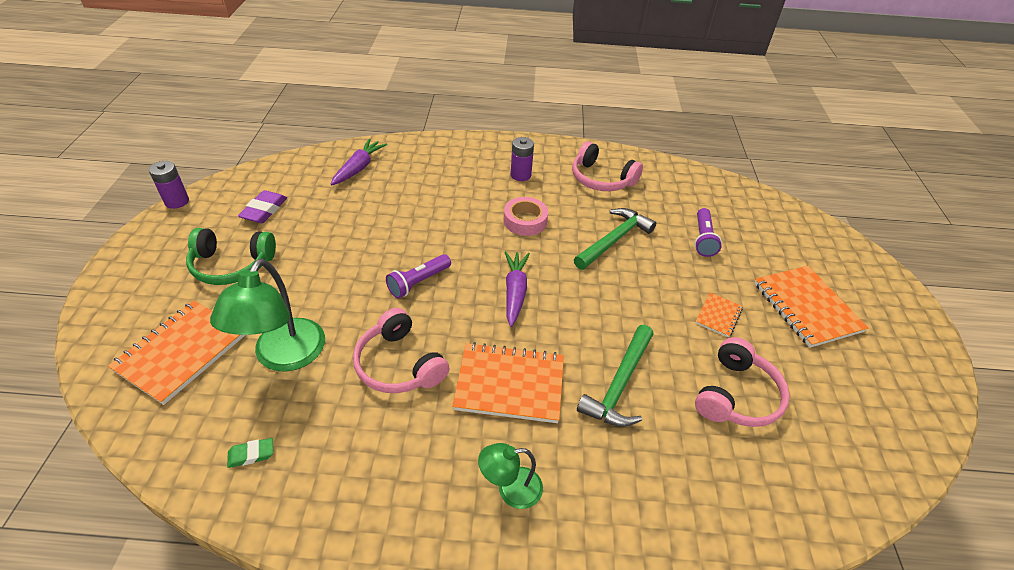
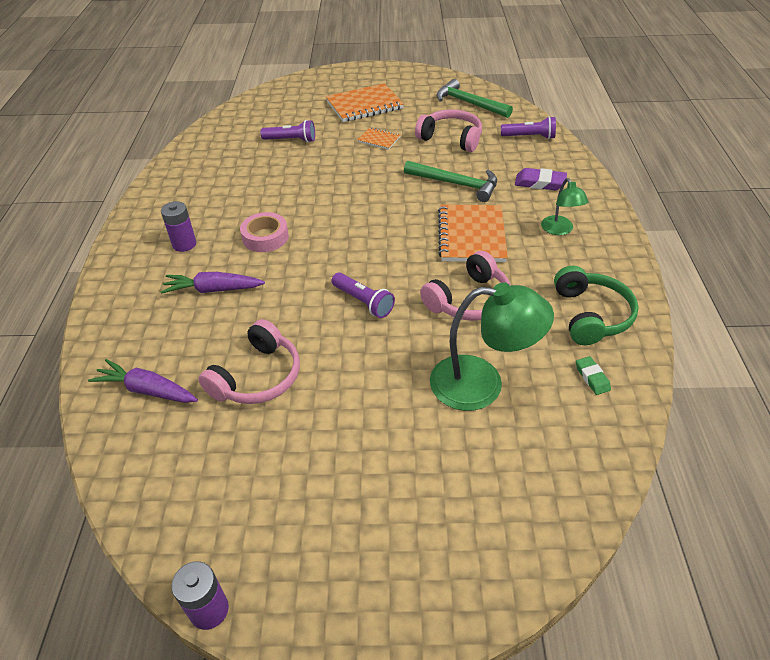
camera: 90 degrees left, 0 degrees up
(181, 352) = (500, 478): orange notebook -> none
(232, 265) = (352, 477): green headphones -> green headphones (590, 315)
(264, 210) = (238, 475): purple eraser -> purple eraser (540, 183)
(515, 291) = (367, 238): purple carrot -> purple carrot (213, 290)
(601, 179) = (198, 190): pink headphones -> pink headphones (257, 377)
(614, 239) = (293, 184): green hammer -> green hammer (468, 103)
(762, 506) = (529, 137): none -> purple flashlight

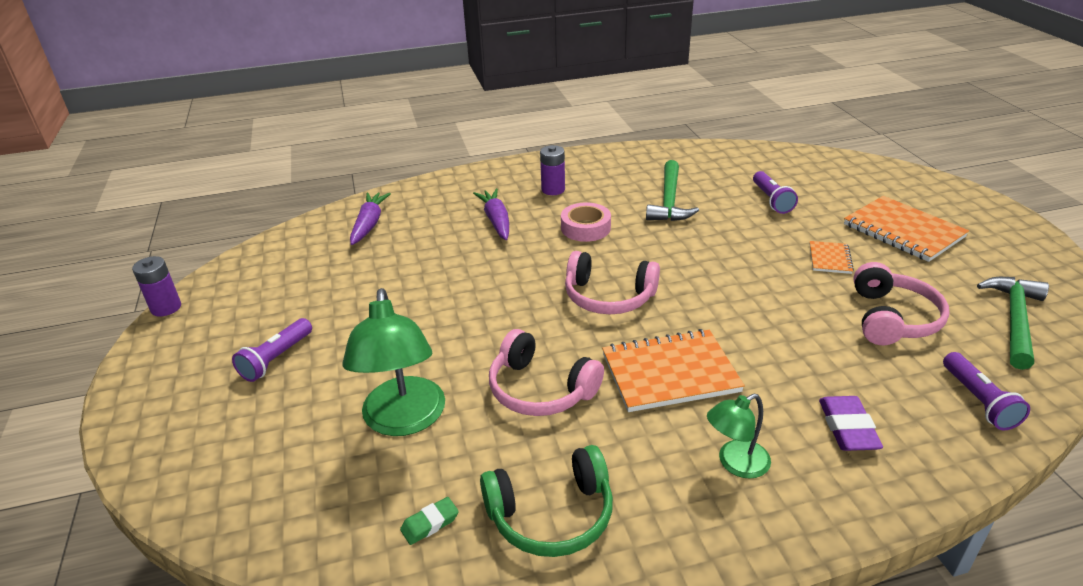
camera: 75 degrees right, 10 degrees down
(257, 377) = (391, 272): pink headphones -> pink headphones (608, 296)
(363, 302) = (510, 310): purple flashlight -> purple flashlight (276, 359)
(456, 184) = (778, 342): green hammer -> green hammer (669, 201)

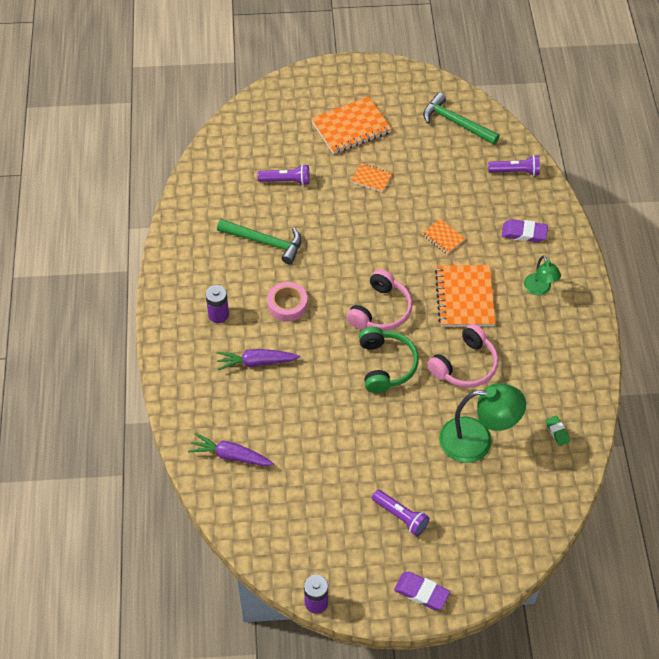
camera: 80 degrees left, 20 degrees up
(152, 394) = (421, 592): none -> purple eraser
(551, 515) = (560, 376): green headphones -> green headphones (386, 365)
(772, 336) = (443, 237): none -> orange notebook
(892, 318) = (441, 175): pink headphones -> none

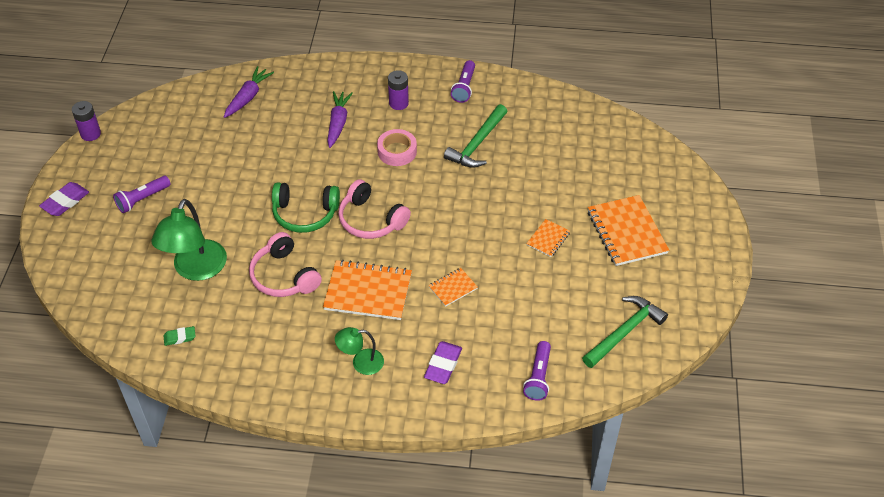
camera: 100 degrees right, 5 degrees down
(286, 181) = (555, 169): purple flashlight -> purple flashlight (464, 87)

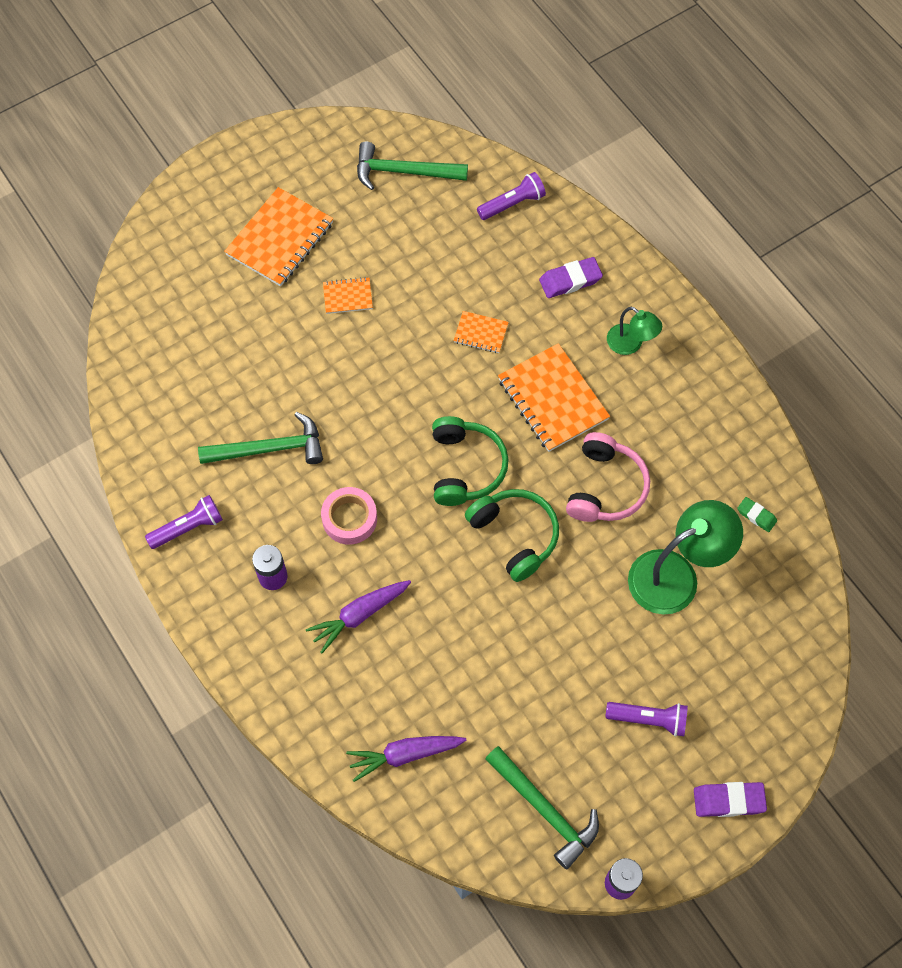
camera: 130 degrees left, 15 degrees up
(156, 130) = (545, 810): none -> green hammer
(371, 220) = (465, 467): pink headphones -> green headphones

